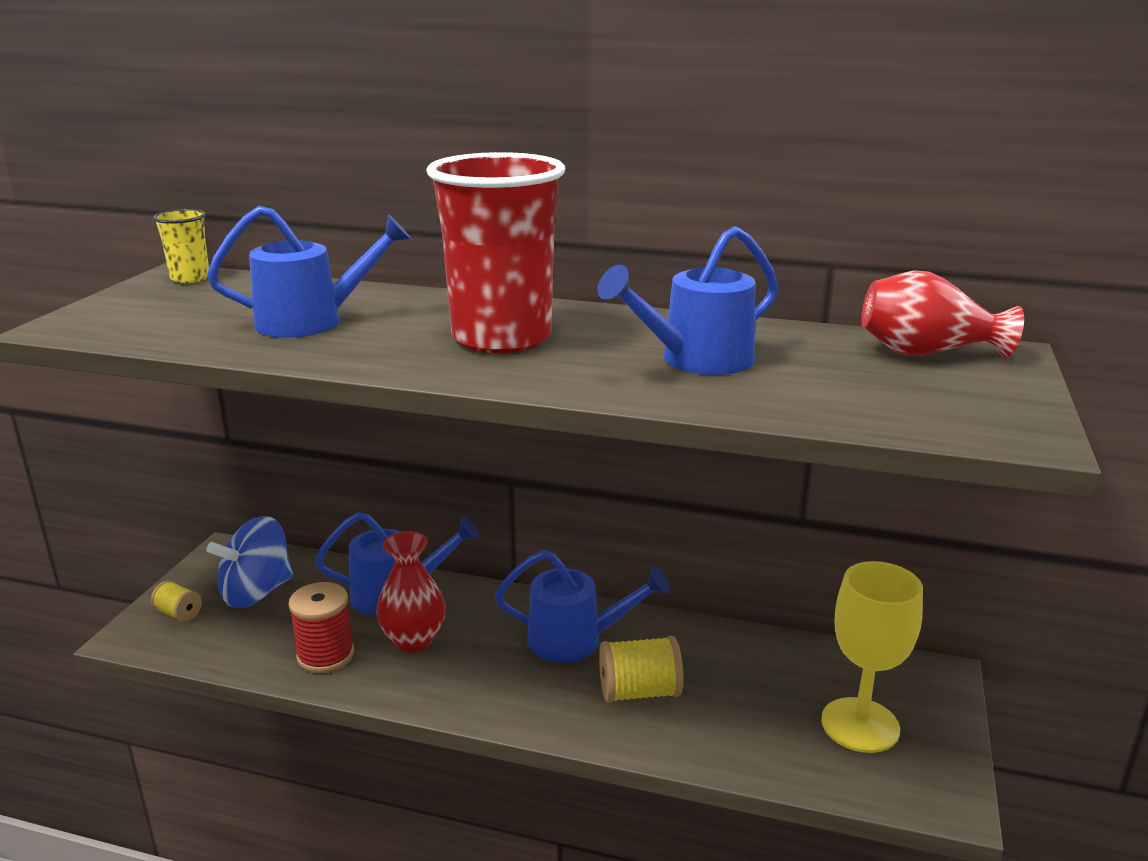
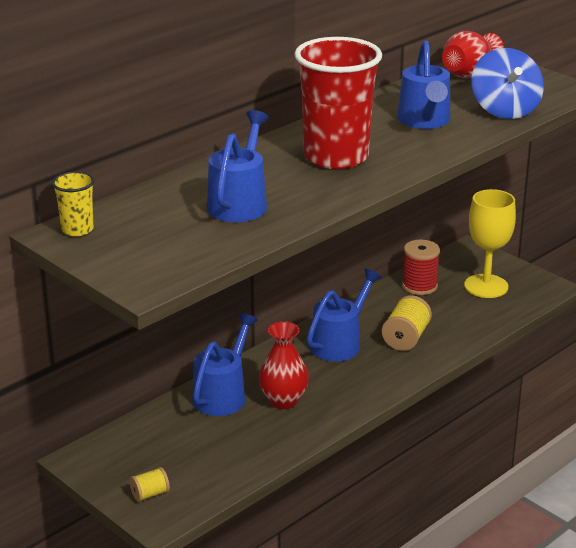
camera: 60 degrees left, 5 degrees up
(256, 592) = (157, 453): blue spinning top -> blue spinning top (505, 110)
(325, 655) = (267, 438): red spool -> red spool (419, 286)

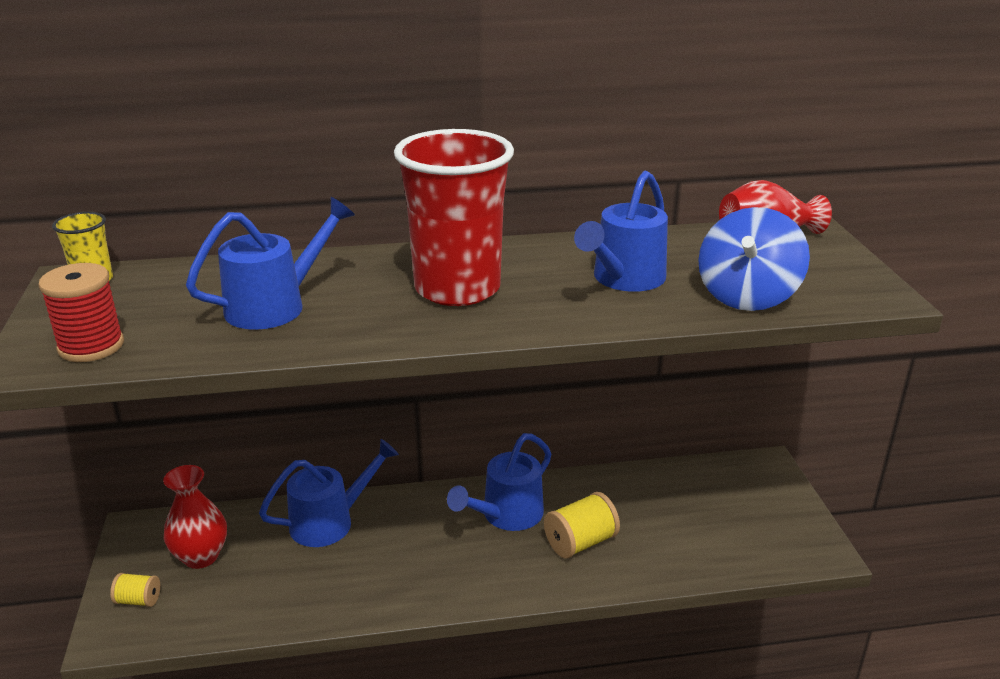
camera: 35 degrees right, 0 degrees up
(283, 400) = (375, 557): red vase -> red vase (201, 556)
(340, 343) = (506, 516): blue watering can -> blue watering can turned 150 degrees clockwise
(419, 286) = (663, 485): red spool -> red spool (91, 346)
(486, 286) = (741, 518): yellow goblet -> none

